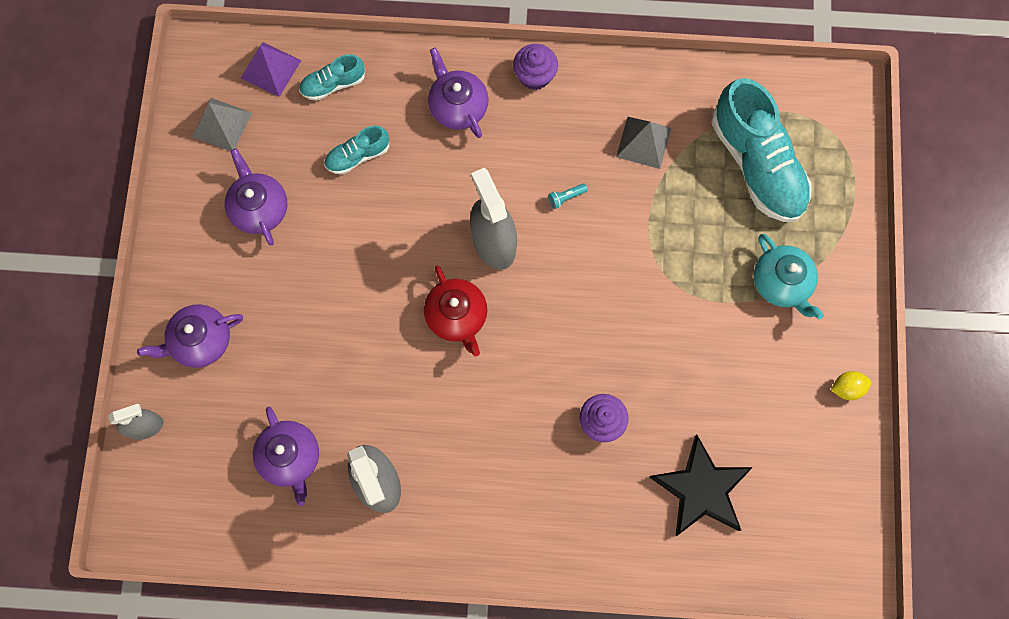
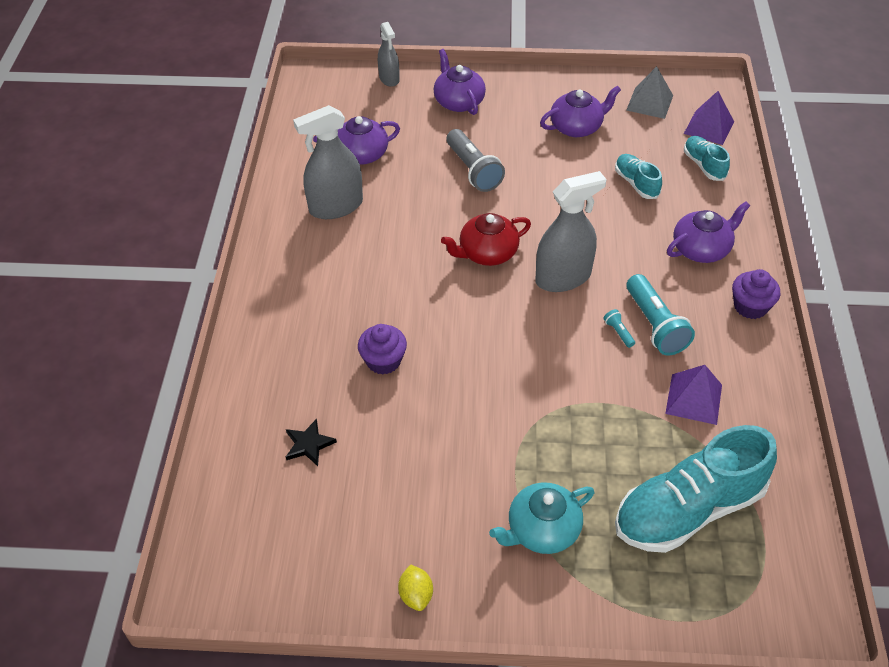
camera: 90 degrees right, 25 degrees down
(326, 327) = (473, 170): none -> grey flashlight
(557, 163) = (655, 325): none -> turquoise flashlight
(643, 142) = (693, 399): grey pyramid -> purple pyramid
(701, 489) = (309, 444): black star -> black star, size x0.49

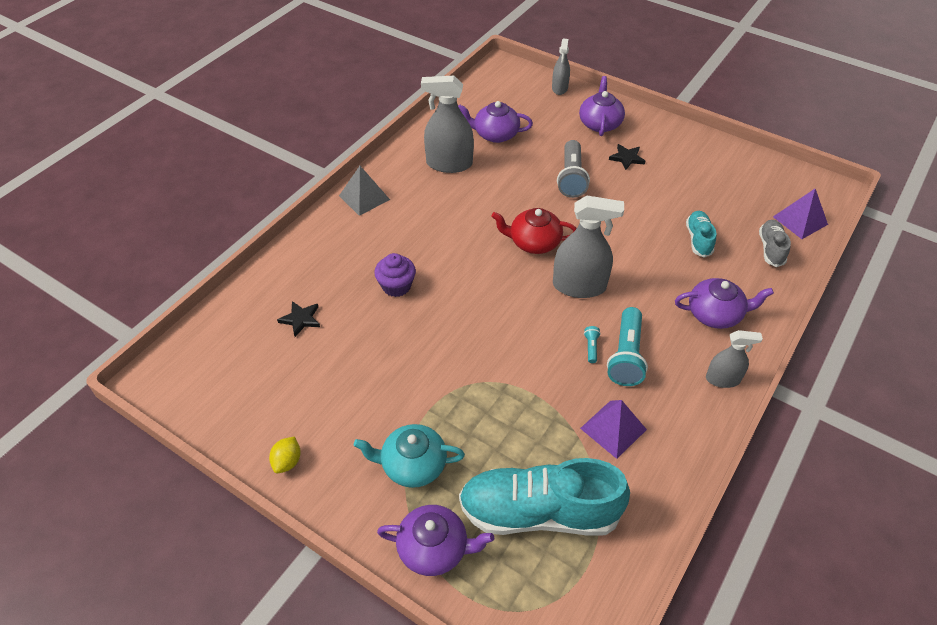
camera: 30 degrees right, 0 degrees up
(511, 128) = (627, 158): none -> black star
(577, 127) = (681, 177): purple teapot -> purple teapot (434, 548)
(650, 102) = (761, 181): grey pyramid -> grey pyramid (364, 197)
(704, 165) = (771, 249): turquoise shoe -> grey shoe
(750, 306) = (722, 379): purple cupcake -> grey spray bottle

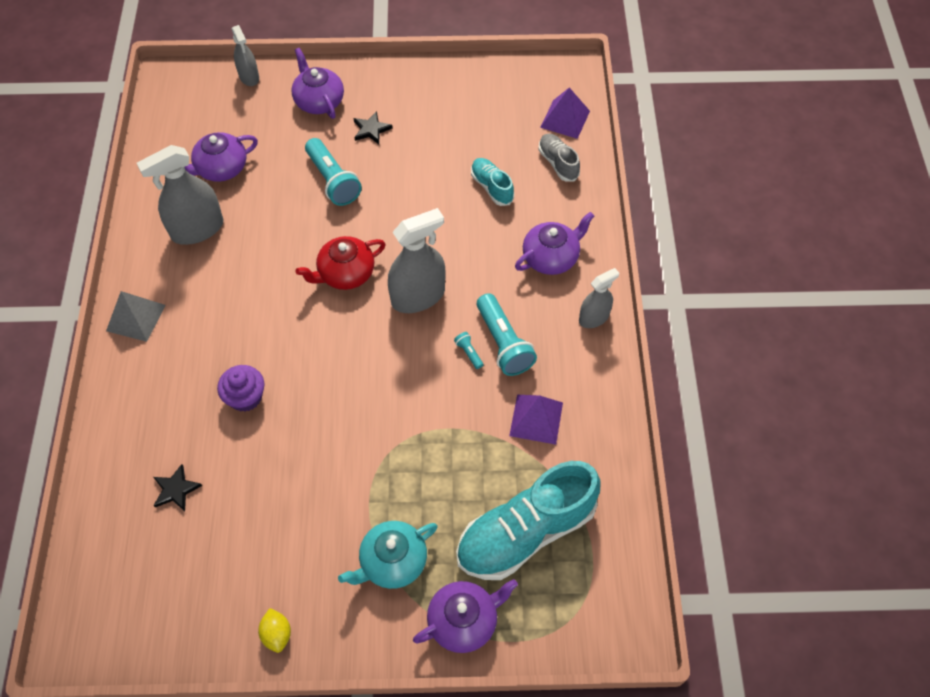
camera: 35 degrees left, 10 degrees up
(571, 178) = (333, 180): grey flashlight -> turquoise flashlight

